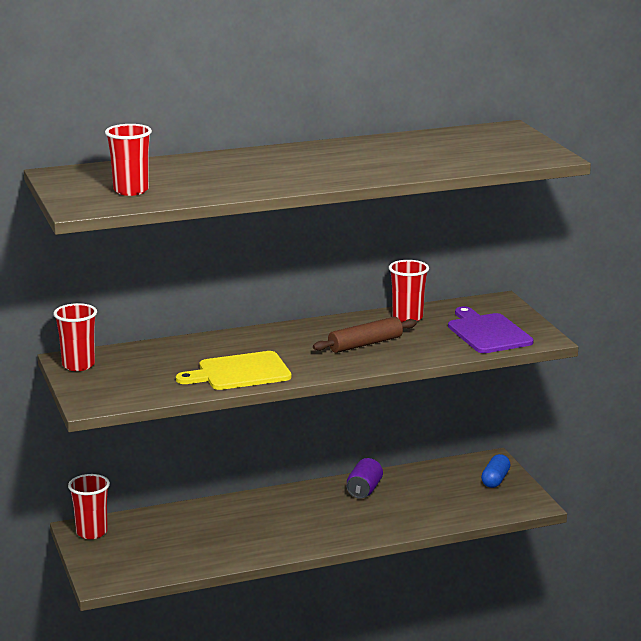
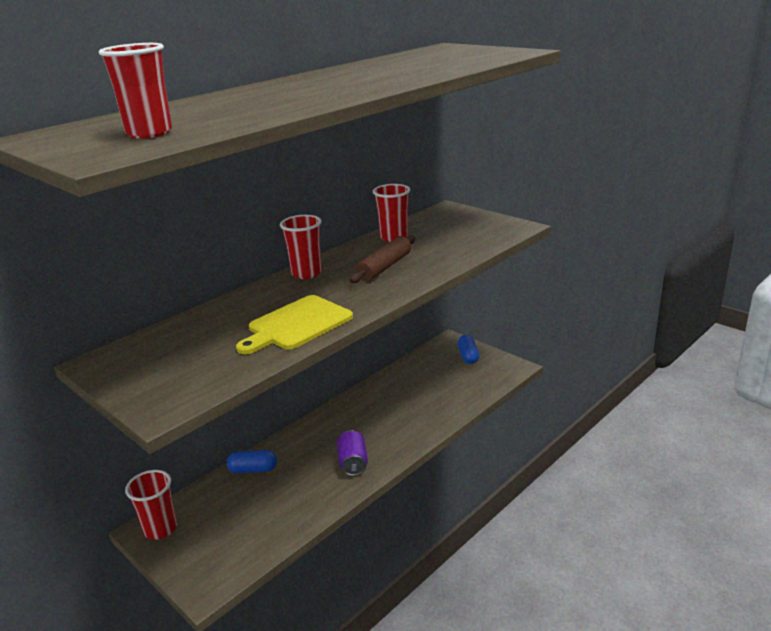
camera: 25 degrees left, 5 degrees up
(78, 365) = (113, 366): red cup -> red cup (306, 273)
(197, 513) = (253, 469): none -> blue capsule
(364, 490) = (379, 397): purple can -> purple can (353, 463)
(488, 333) = (471, 233): purple cutting board -> none

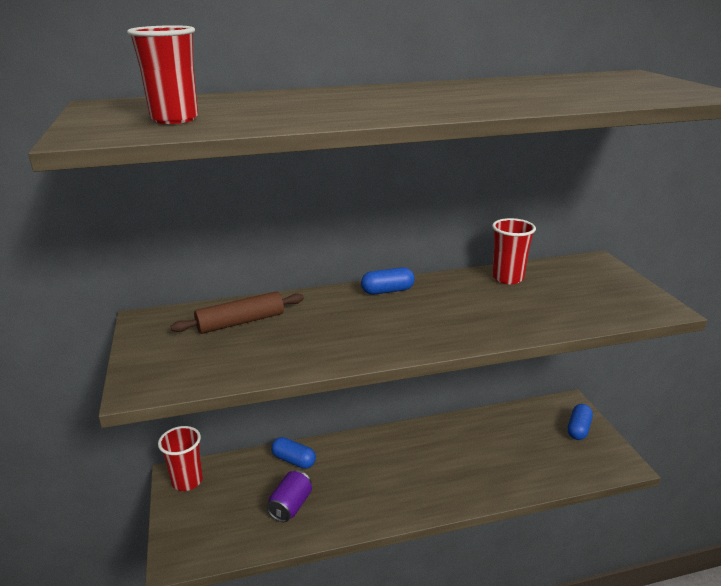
camera: 30 degrees right, 0 degrees up
(297, 324) = (326, 344): yellow cutting board -> none
(306, 273) = (387, 291): red cup -> blue capsule
(353, 463) = (381, 497): purple can -> purple can (291, 506)
(384, 267) = (467, 309): brown rolling pin -> brown rolling pin (241, 322)

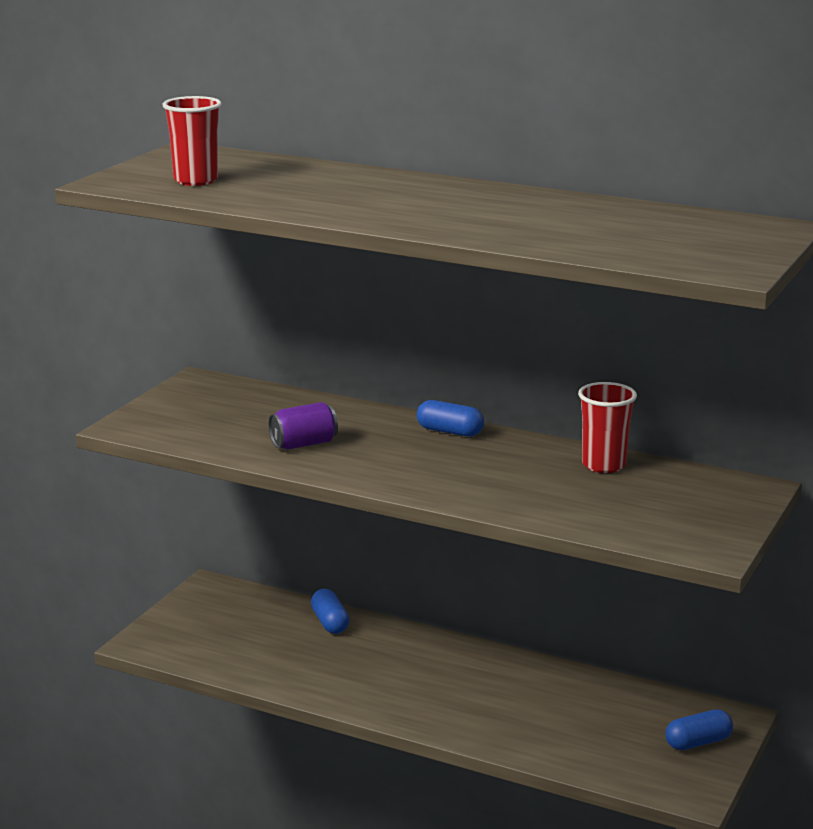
camera: 40 degrees right, 5 degrees down
(187, 481) = (213, 594): red cup -> none
(241, 322) = (270, 409): brown rolling pin -> none
(291, 506) = (278, 655): purple can -> purple can (304, 444)

